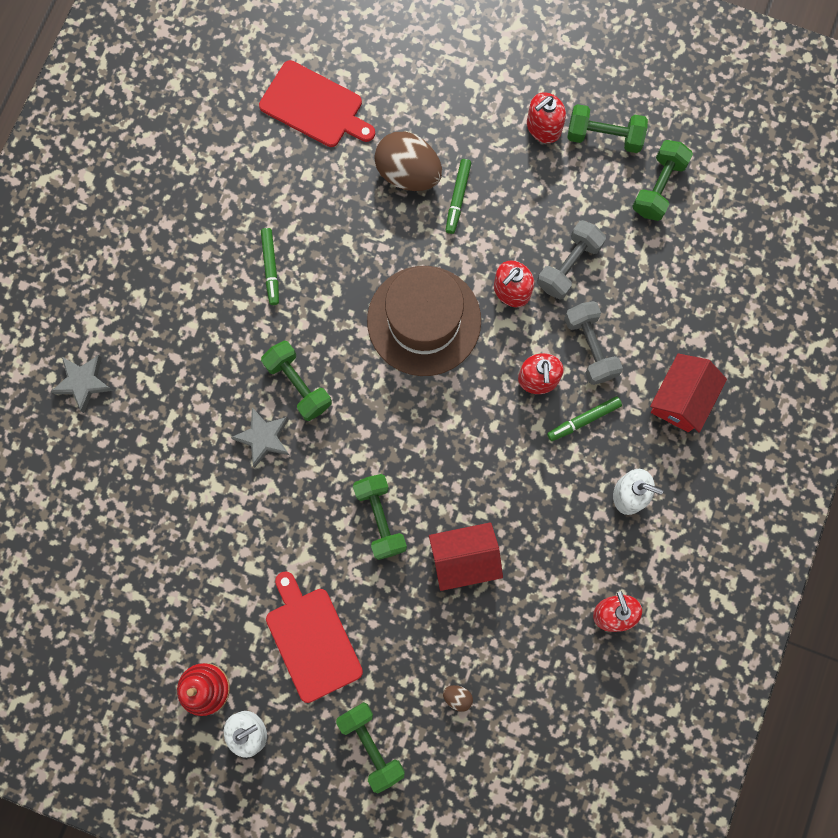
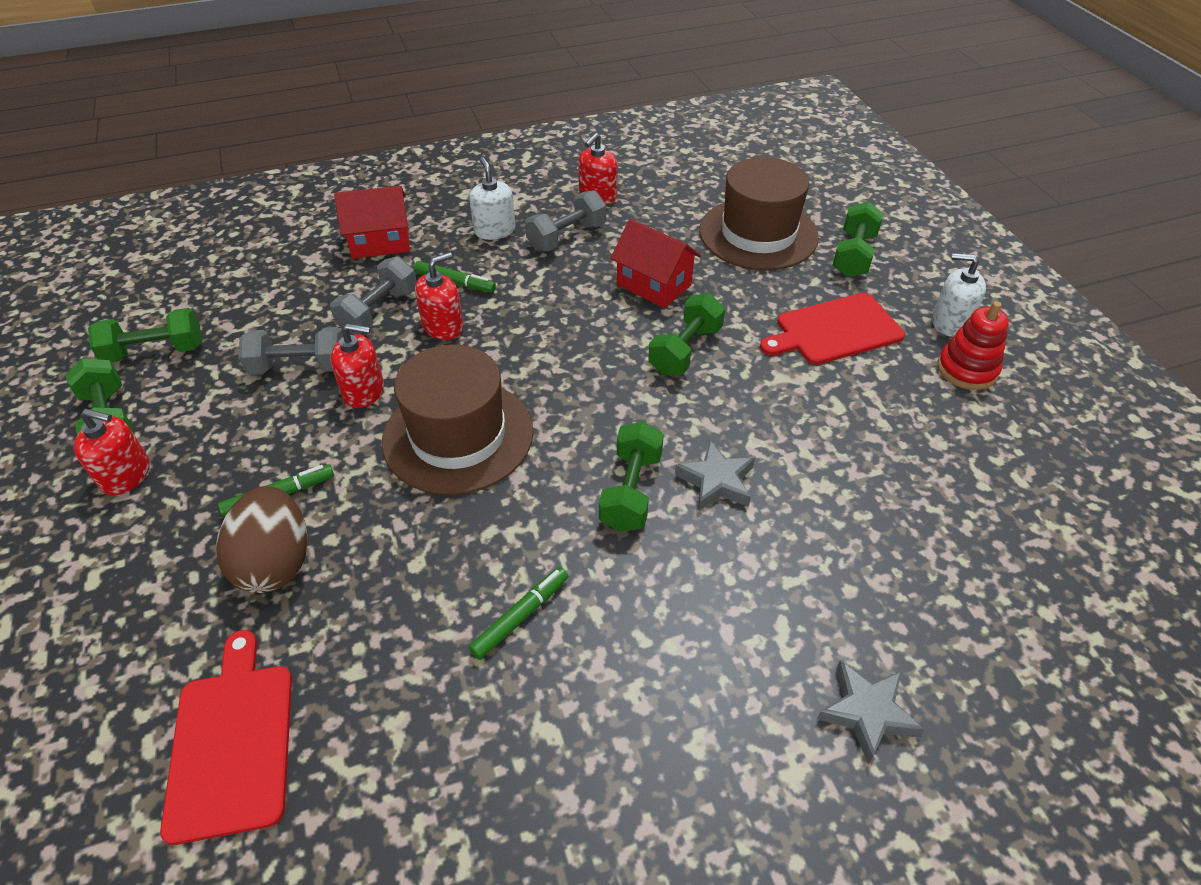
camera: 130 degrees left, 30 degrees down
(312, 640) = (834, 330): red cutting board -> red cutting board turned 45 degrees clockwise
(457, 697) = (758, 234): brown egg -> brown hat
(575, 543) = (567, 237): none -> grey dumbbell

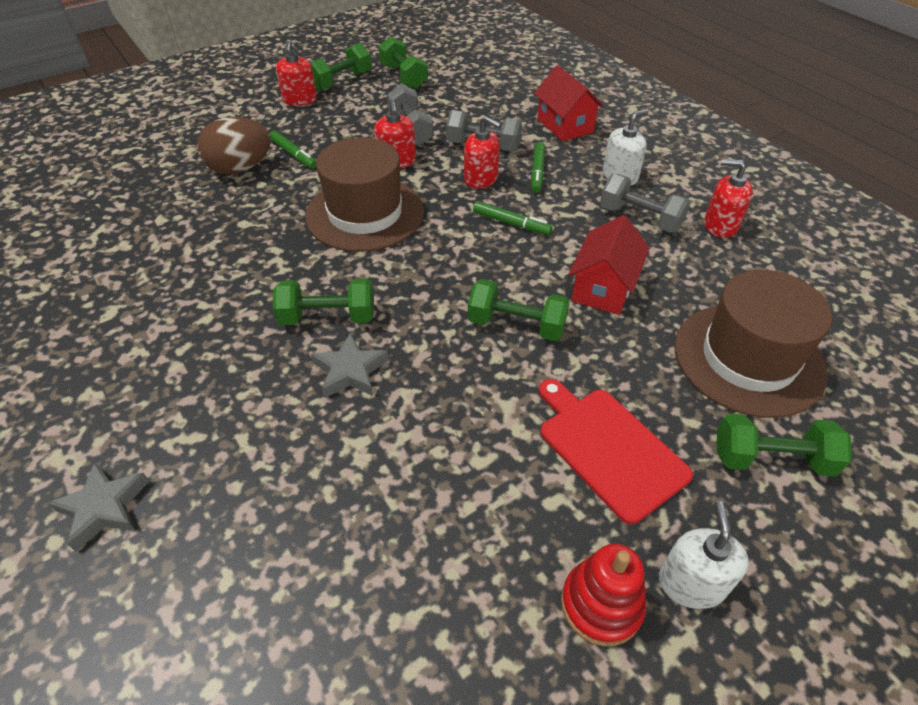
camera: 75 degrees right, 0 degrees up
(232, 742) = (117, 190): red cutting board -> none
(520, 616) = (201, 280): green marker -> green marker (511, 223)

